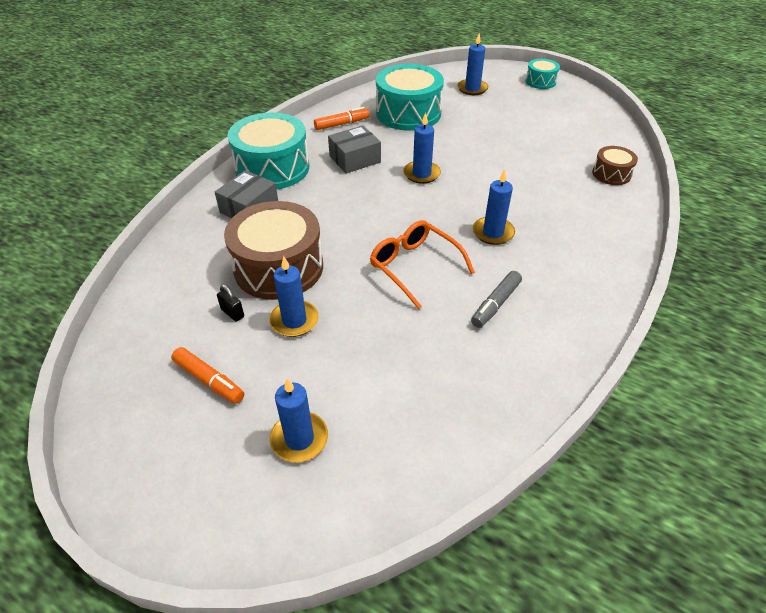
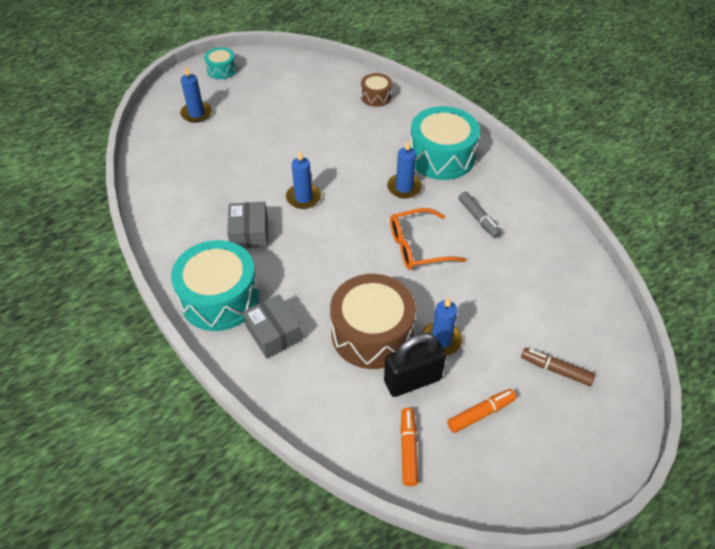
camera: 65 degrees left, 5 degrees up
(232, 313) = (412, 380): black padlock -> black padlock, size x2.36
(299, 439) = (556, 370): blue candle -> brown marker
(342, 124) = (182, 222): orange marker -> orange marker (408, 449)
(408, 113) = (202, 170): turquoise drum -> turquoise drum (441, 156)

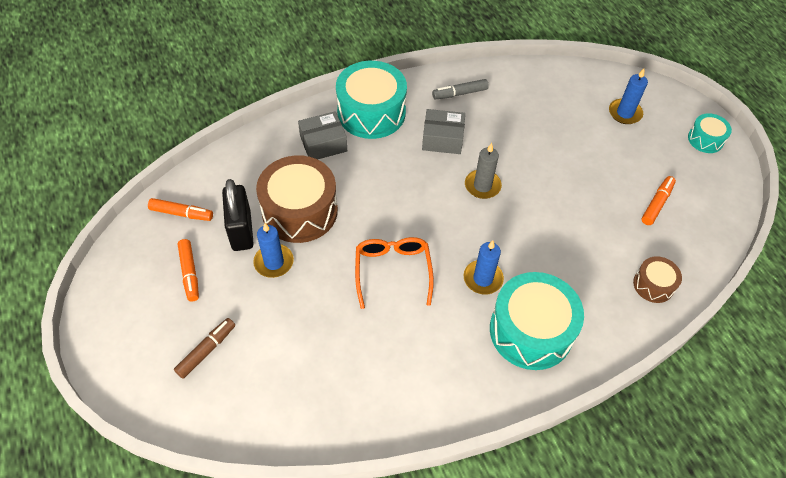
camera: 100 degrees right, 5 degrees up
(297, 95) = (657, 204): none -> orange marker
(303, 198) = (482, 186): blue candle -> grey candle
(478, 219) = (420, 341): grey marker -> grey marker (459, 93)

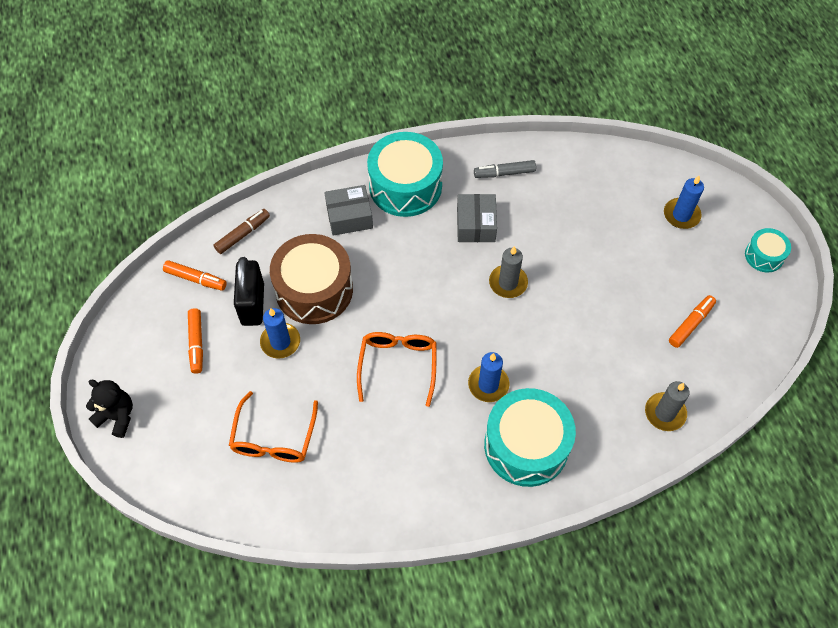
camera: 10 degrees right, 5 degrees up
(115, 353) = (117, 416): none -> black teddy bear
(206, 350) = (203, 425): brown marker -> brown marker (243, 234)
(280, 354) = (274, 438): none -> orange glasses
(442, 139) = (475, 225): grey box -> grey box turned 75 degrees clockwise
(653, 285) = (665, 413): brown drum -> grey candle

